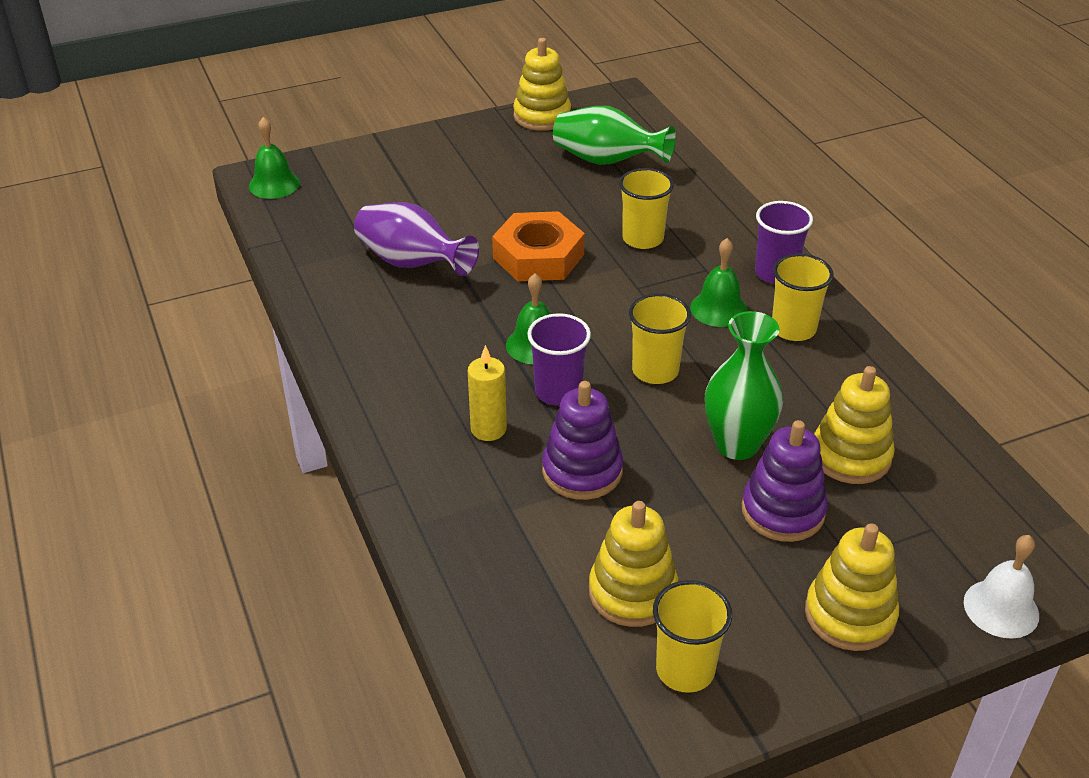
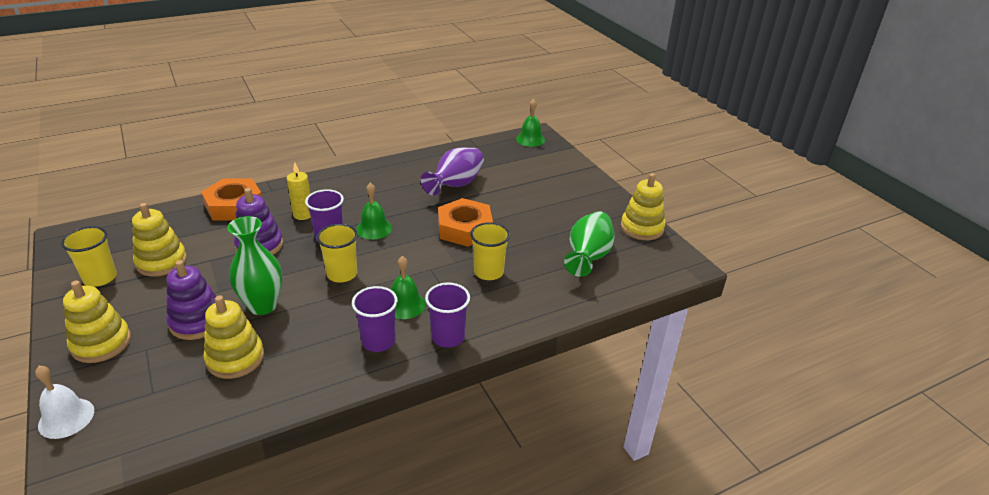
camera: 85 degrees right, 5 degrees down
(451, 525) = (234, 206): none -> orange nut
(793, 329) = (378, 341): yellow cup -> purple cup

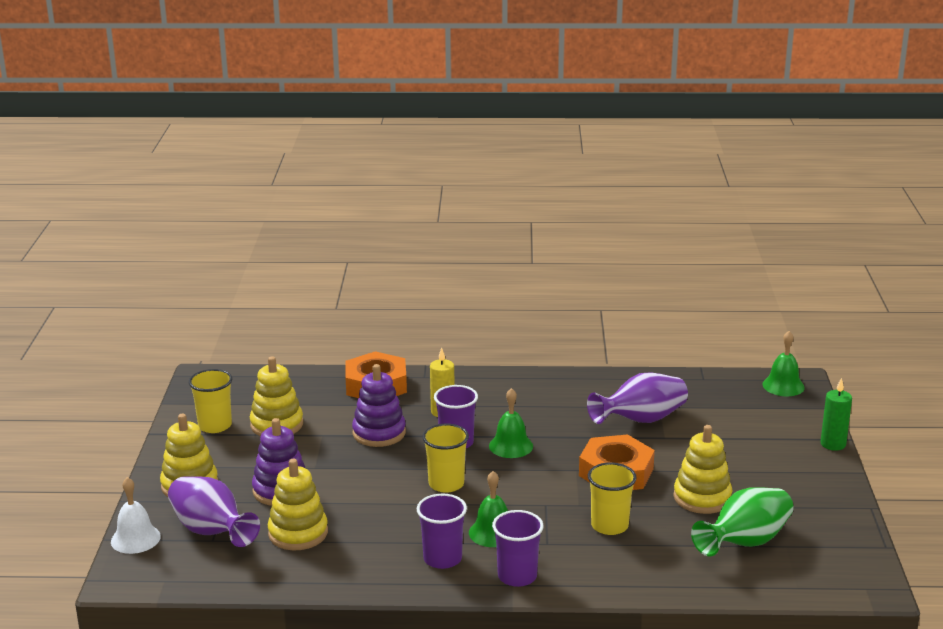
camera: 30 degrees right, 10 degrees down
(147, 384) = (211, 531): none -> purple vase
(262, 305) = (349, 493): green vase -> none
(589, 171) = (833, 444): none -> green candle
(642, 228) = (847, 529): yellow stacking toy -> yellow stacking toy (702, 498)

